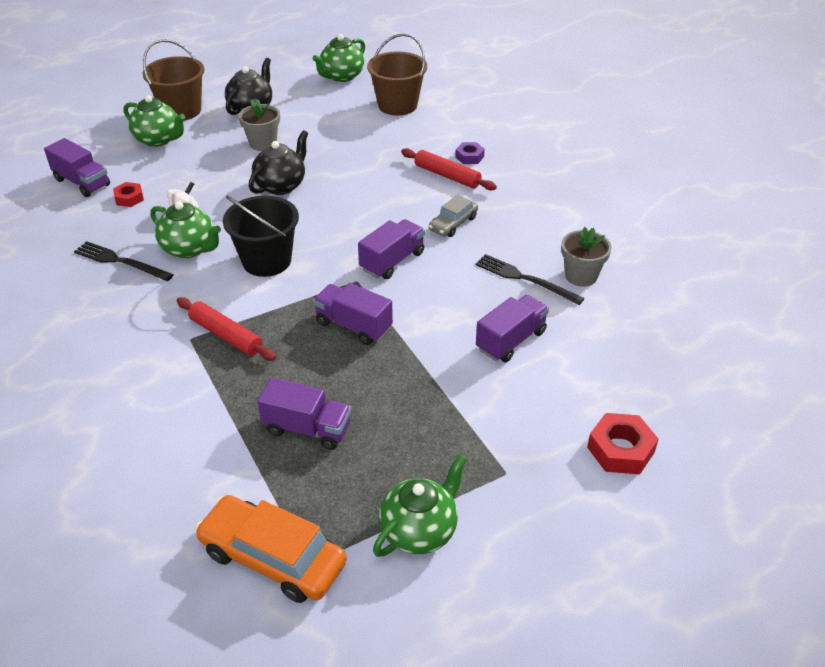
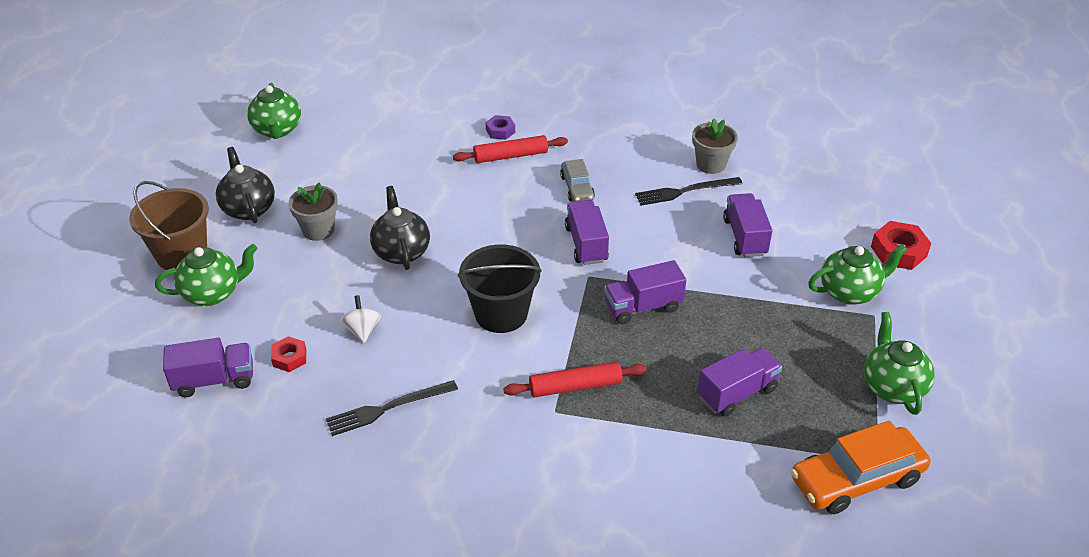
camera: 50 degrees left, 0 degrees up
(189, 249) = (425, 353): green teapot -> green teapot (850, 292)
(397, 105) = (372, 125): brown bucket -> none

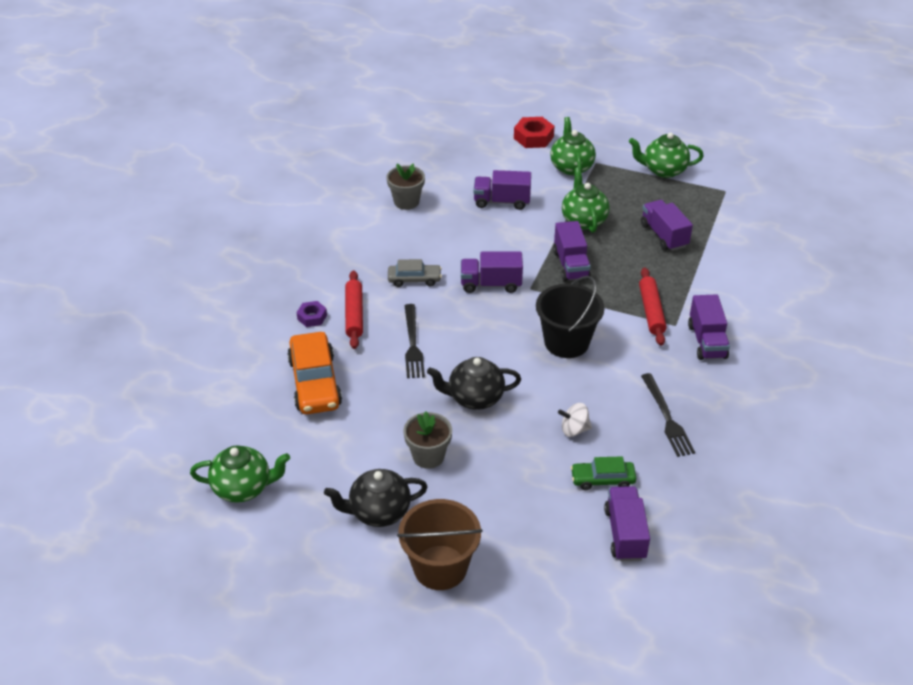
camera: 80 degrees left, 0 degrees up
(213, 293) = (506, 538): green teapot -> green teapot (583, 220)
(289, 358) = (602, 480): red nut -> green car
(530, 444) = (707, 341): none -> purple truck
(685, 191) = (437, 221): black fork -> black fork (413, 344)
(856, 479) = (740, 202): orange car -> orange car (315, 383)

